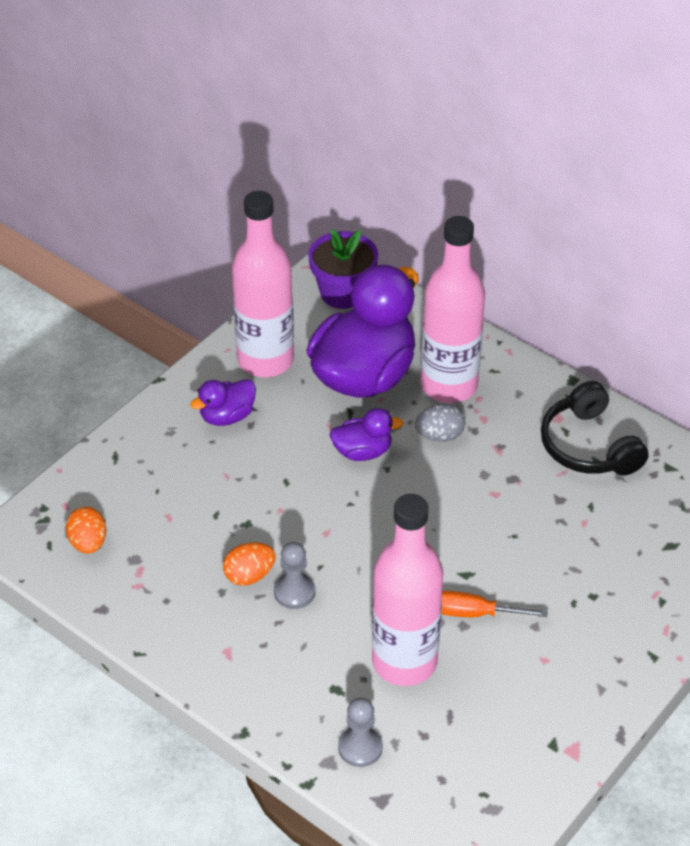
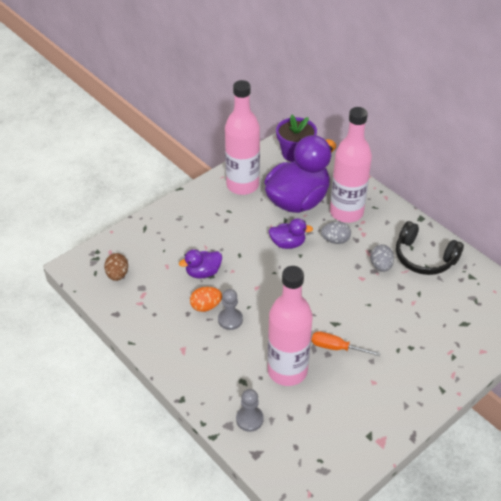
camera: 10 degrees right, 0 degrees up
(88, 543) = (117, 275): orange egg -> brown egg
(227, 416) = (213, 214): purple duck -> purple duck (203, 272)
(521, 469) = (380, 266): none -> grey egg
(589, 446) = (424, 257): black headphones -> black headphones turned 45 degrees counterclockwise

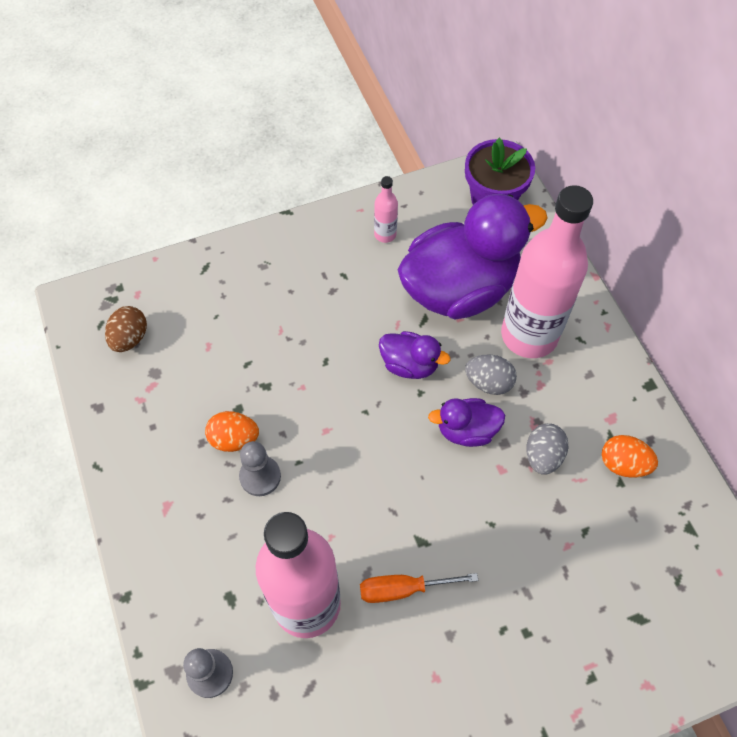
camera: 20 degrees right, 15 degrees up
(203, 272) = (256, 376): purple duck -> purple duck (466, 430)
(242, 185) = (385, 234): pink bottle -> pink bottle, size x0.41
(336, 348) = (403, 589): orange screwdriver -> orange screwdriver turned 45 degrees counterclockwise
(424, 257) = (623, 464): black headphones -> orange egg

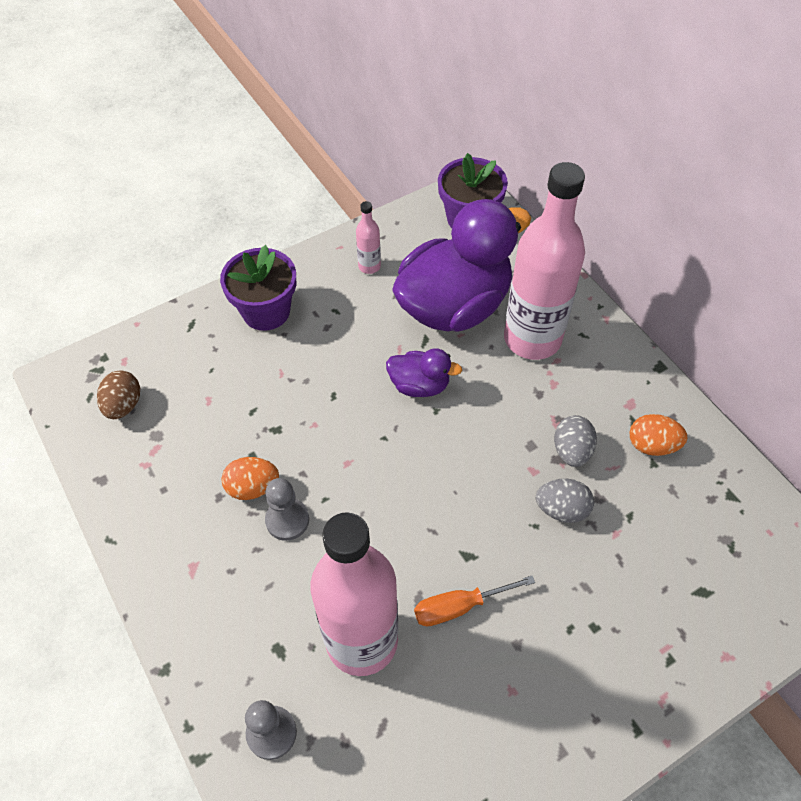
camera: 10 degrees left, 5 degrees down
(277, 265) = (266, 311): none -> purple flower pot
(466, 430) = (490, 439): purple duck -> none
(488, 382) = (502, 390): grey egg -> grey egg (561, 509)

